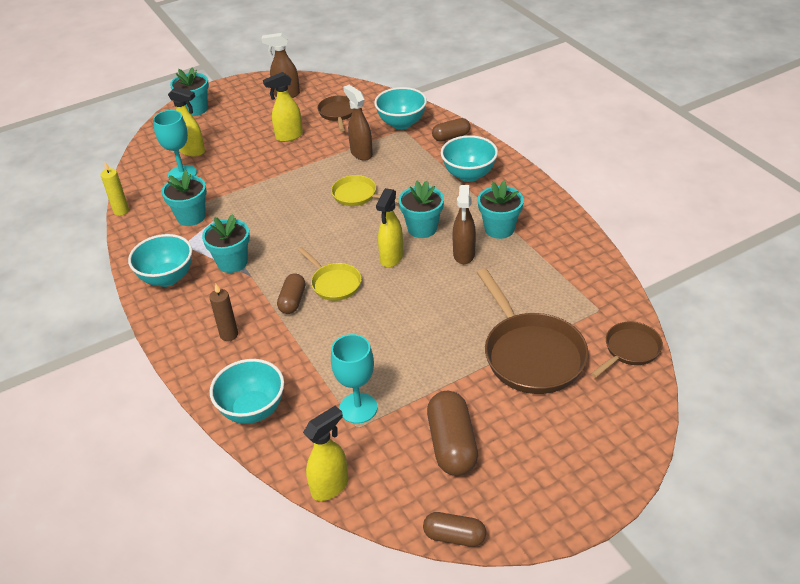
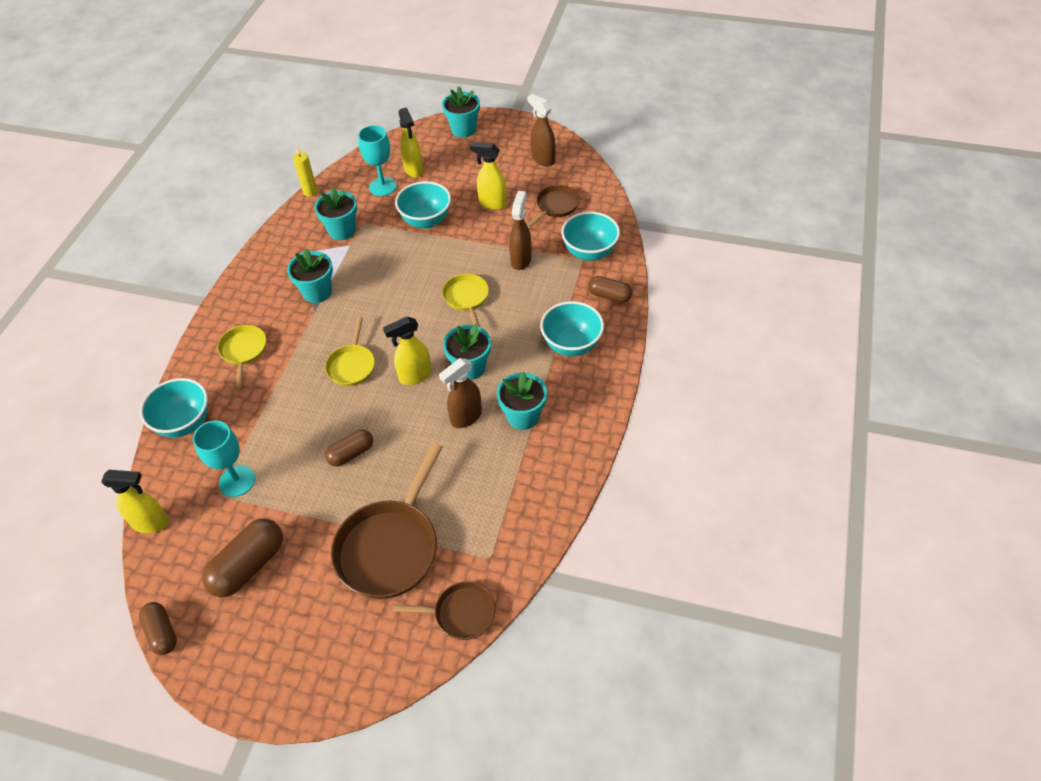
camera: 45 degrees right, 10 degrees up
(167, 278) = (268, 273): turquoise bowl -> turquoise bowl (426, 221)
(229, 335) = (244, 351): brown candle -> yellow pan
(292, 301) = (310, 357): brown capsule -> brown capsule (351, 454)

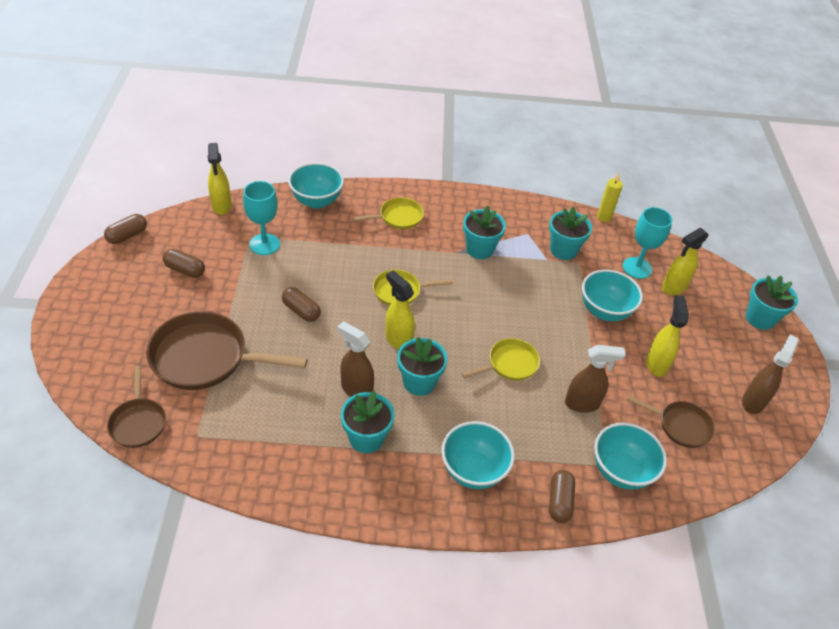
camera: 70 degrees right, 5 degrees down
(249, 566) = (185, 270): brown capsule -> brown capsule, size x0.61

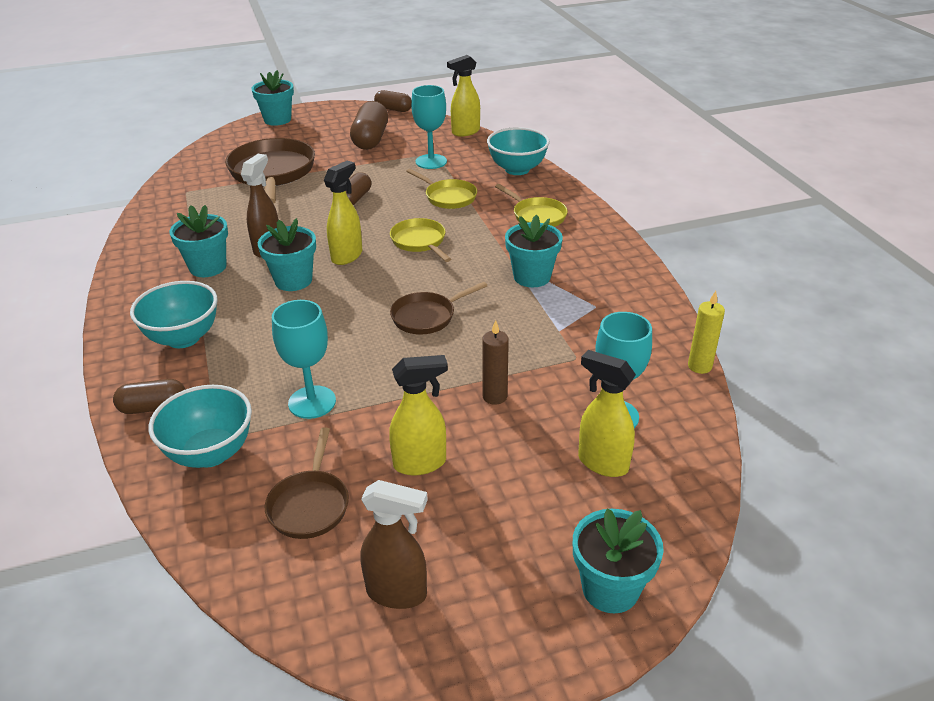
camera: 75 degrees right, 10 degrees down
(138, 422) = (192, 167): brown pan -> brown pan (427, 316)
(185, 270) = (370, 139): brown capsule -> brown capsule, size x1.63
(509, 364) = (350, 334): yellow pan -> yellow pan (448, 197)
(563, 250) = (590, 340): turquoise flower pot -> turquoise flower pot (277, 120)
(582, 404) = (312, 402): brown spray bottle -> turquoise goblet
(604, 311) = (494, 396): turquoise bowl -> brown candle

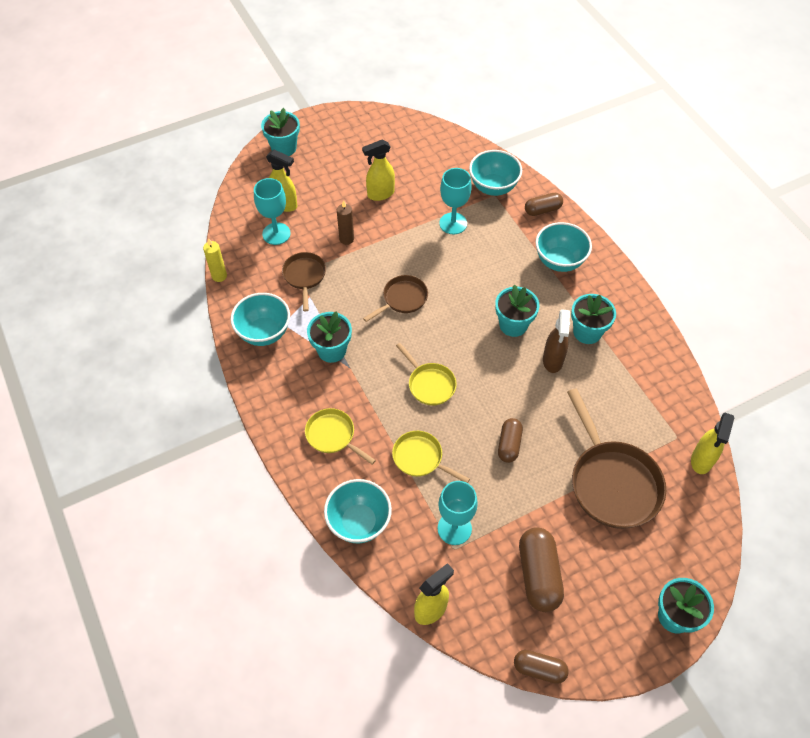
camera: 170 degrees right, 20 degrees up
(310, 505) = (429, 167): brown pan -> brown pan (304, 276)
(347, 256) = (483, 358): yellow spray bottle -> yellow spray bottle (701, 460)
(397, 593) = (375, 136): brown spray bottle -> none
(621, 299) = (264, 333): none -> turquoise bowl

